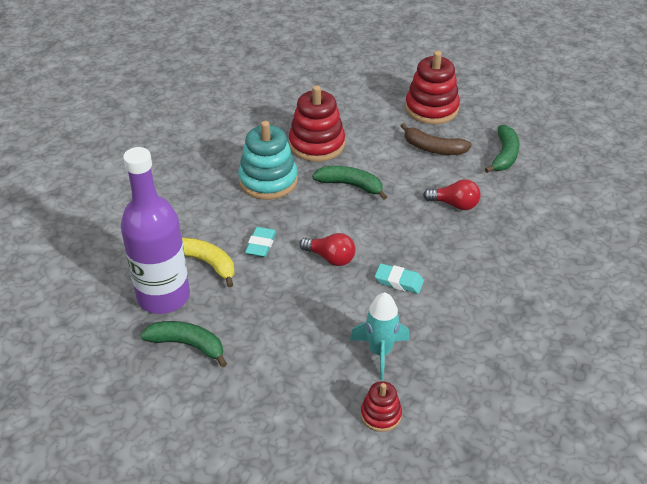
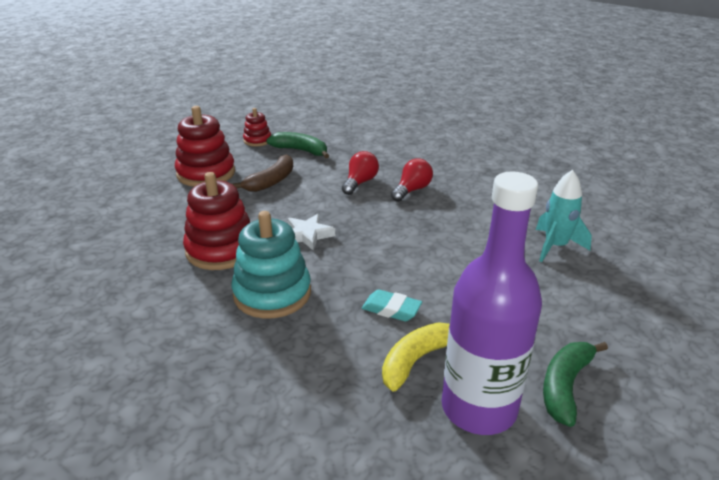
camera: 80 degrees left, 10 degrees down
(330, 258) = (422, 261): red light bulb -> red light bulb (412, 190)
(350, 185) = (307, 235): green banana -> white star
(381, 415) = (632, 255): red stacking toy -> red stacking toy (257, 140)
(399, 281) = (461, 225): turquoise eraser -> none

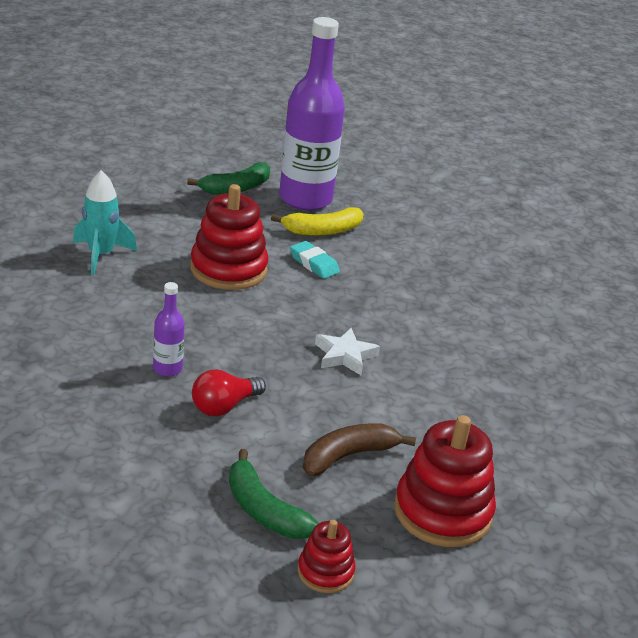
camera: 160 degrees left, 0 degrees up
(221, 249) = (450, 372): red stacking toy -> red stacking toy (228, 269)
(272, 293) = (413, 311): turquoise stacking toy -> none
(412, 190) = (167, 369): red light bulb -> purple bottle

